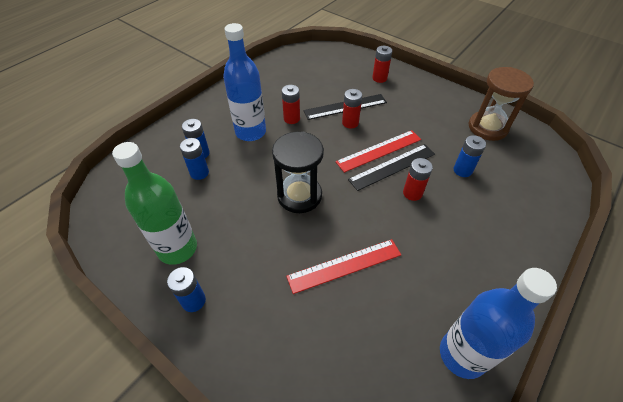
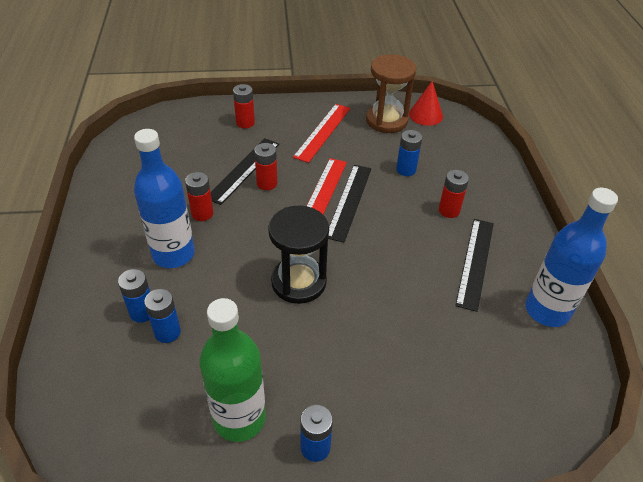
camera: 45 degrees left, 5 degrees down
(344, 265) = (404, 312): red ruler -> red ruler (322, 132)
(412, 193) = (389, 214): red battery -> red battery (449, 210)
(441, 272) = (475, 262): none -> black ruler
(527, 140) = (425, 115): none -> red cone

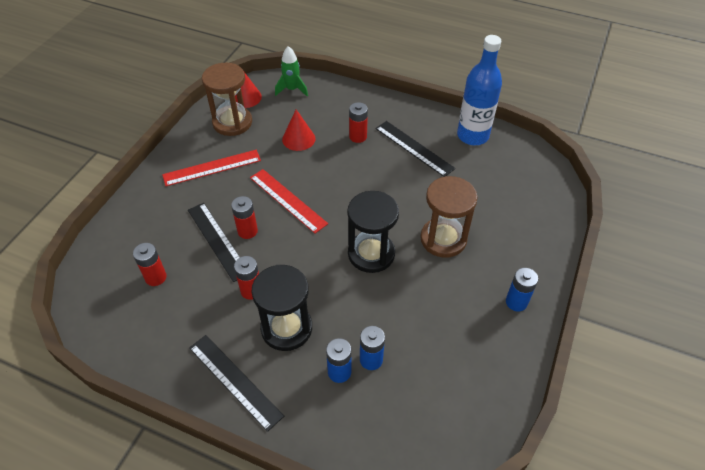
camera: 60 degrees left, 5 degrees up
(173, 254) = (286, 328): blue bottle -> black hourglass
(239, 418) = (474, 338): green bottle -> none
(245, 123) = (153, 215): red battery -> red battery (156, 277)
(322, 132) = (212, 168): red ruler -> red ruler turned 75 degrees counterclockwise
(349, 201) = (308, 187): black ruler -> black ruler (234, 381)
(361, 338) = (443, 239): none -> brown hourglass
(406, 170) = (298, 139): blue battery -> red cone
(467, 139) = (292, 89): none -> green rocket

